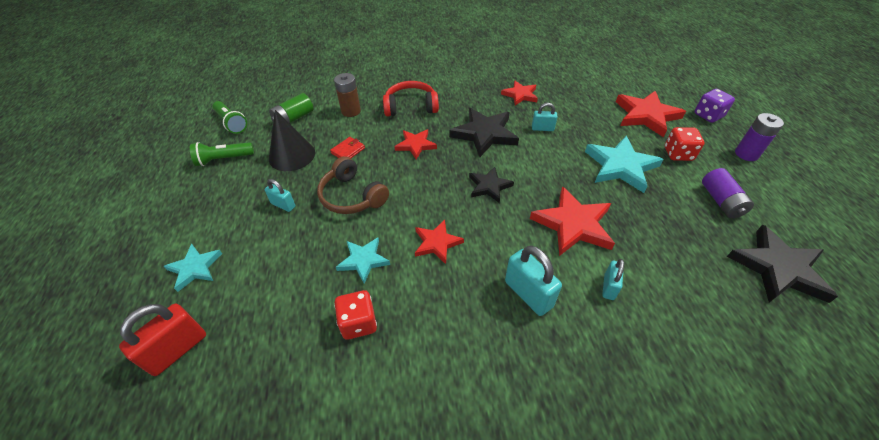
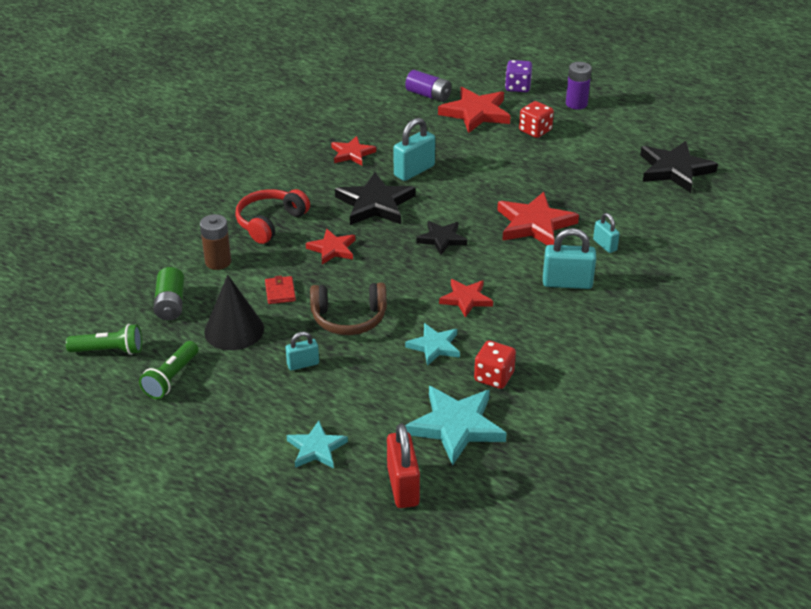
camera: 50 degrees left, 10 degrees down
(542, 128) = (414, 171): turquoise padlock -> turquoise padlock, size x1.71
(621, 166) = (510, 164): turquoise star -> turquoise star (456, 426)
(721, 201) = (600, 148): purple battery -> purple battery (428, 95)

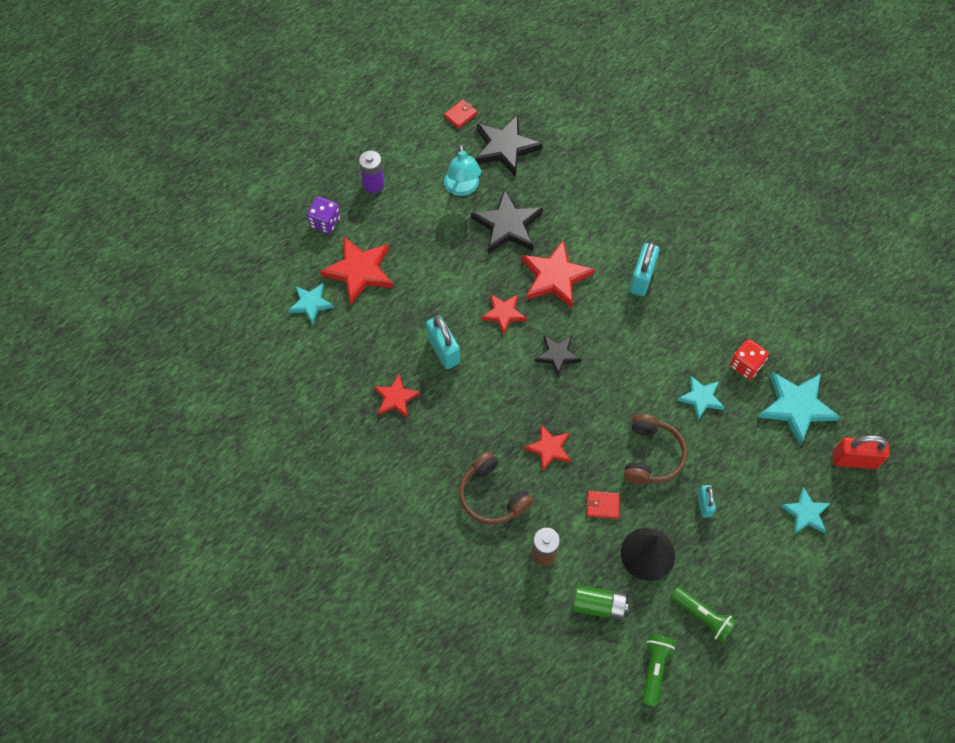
camera: 75 degrees left, 25 degrees up
(270, 222) = (492, 496): red headphones -> brown headphones
(375, 204) = (488, 397): black star -> black star (507, 225)
(428, 95) = (311, 303): purple battery -> turquoise star
(466, 299) = (646, 358): red star -> red star (503, 313)
(535, 131) = (408, 231): red dice -> none
(604, 245) = (598, 235): turquoise padlock -> none
(606, 152) = (462, 188): none -> turquoise lamp
(694, 137) = (460, 115): none -> red wallet

